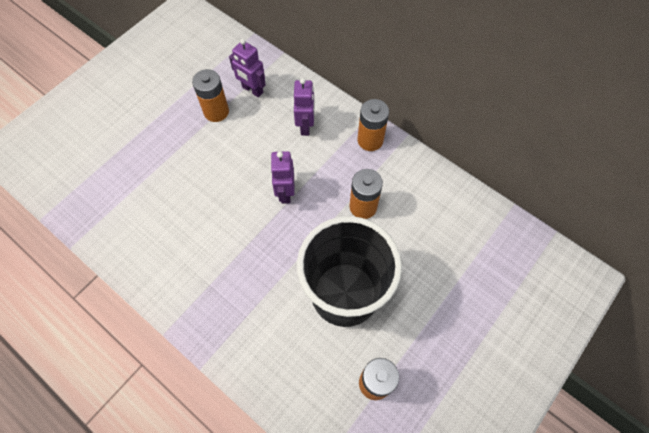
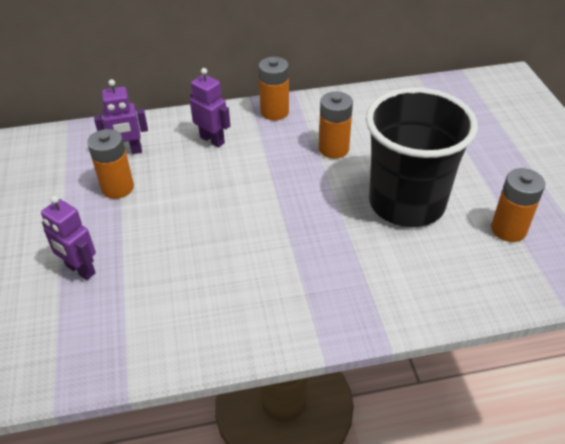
camera: 50 degrees left, 20 degrees down
(285, 193) = (265, 188): purple robot -> purple robot (80, 270)

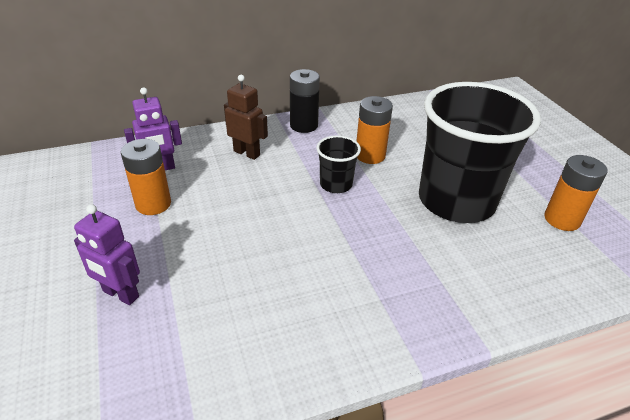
camera: 10 degrees left, 5 degrees down
(212, 140) = (247, 153): purple robot -> brown robot
(274, 112) = (304, 125): orange battery -> black battery
(291, 178) = (336, 184): none -> black cup

